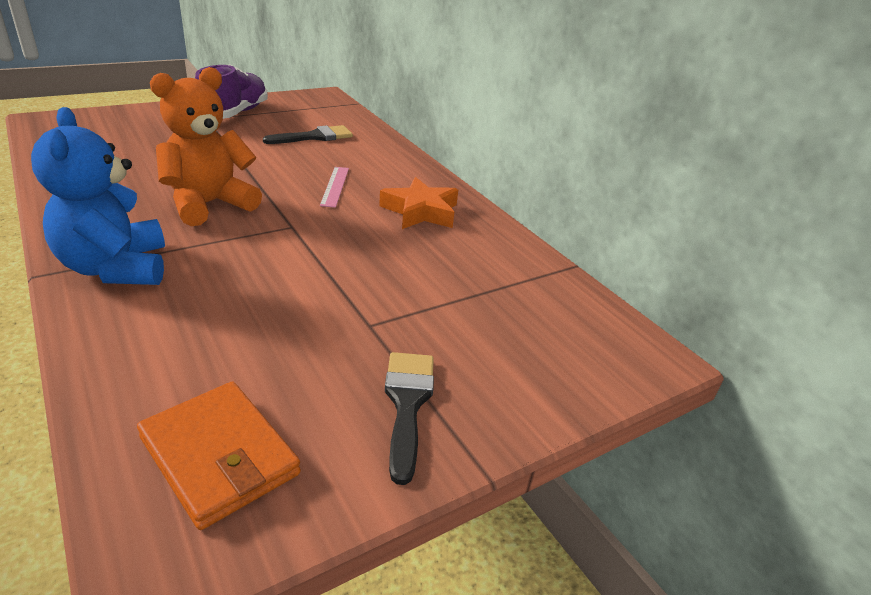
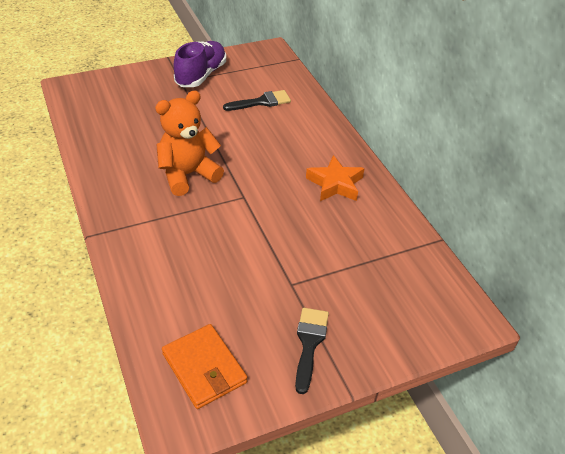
camera: 10 degrees right, 10 degrees up
(116, 268) = (134, 231): blue teddy bear -> none
(335, 186) = (275, 157): pink ruler -> none

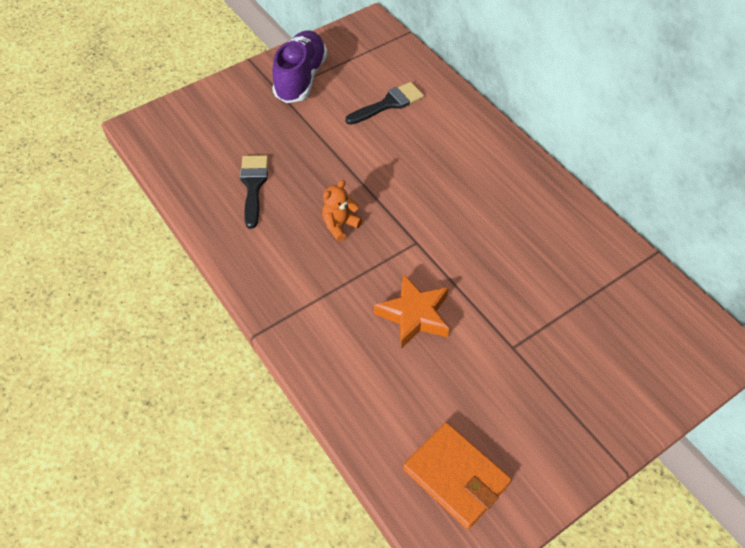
camera: 10 degrees left, 10 degrees up
(188, 175) = (340, 225): orange teddy bear -> orange teddy bear, size x0.50
(309, 343) = (559, 417): black brush -> black brush (253, 185)
(335, 184) = (515, 202): orange star -> orange star (414, 315)

